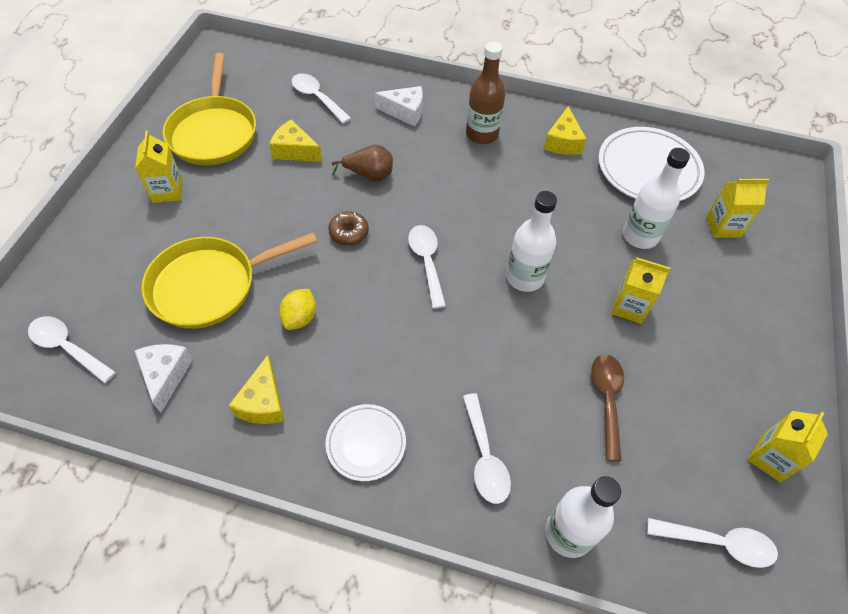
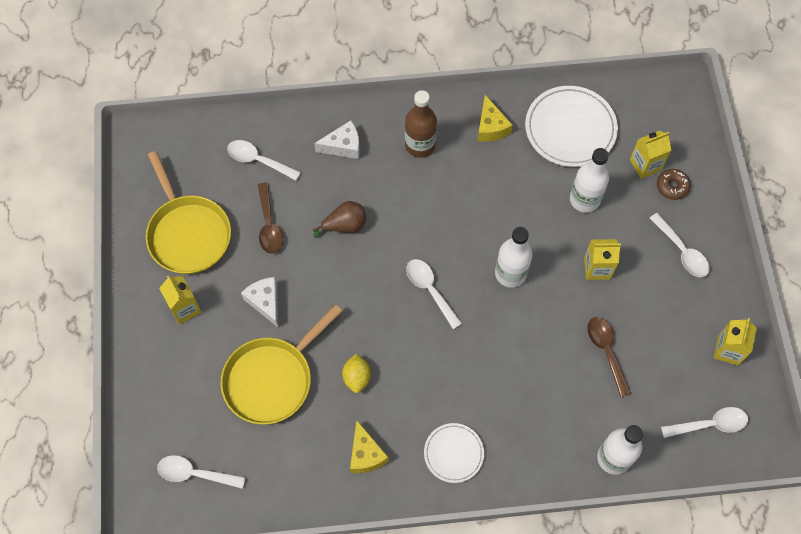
camera: 20 degrees left, 10 degrees up
(165, 376) = (283, 464): white cheese -> white cheese (265, 302)
(295, 151) = (269, 225): yellow cheese -> brown spoon
(349, 233) = (356, 288): brown donut -> brown donut (672, 186)
(485, 457) = (539, 429): white spoon -> white spoon (682, 251)

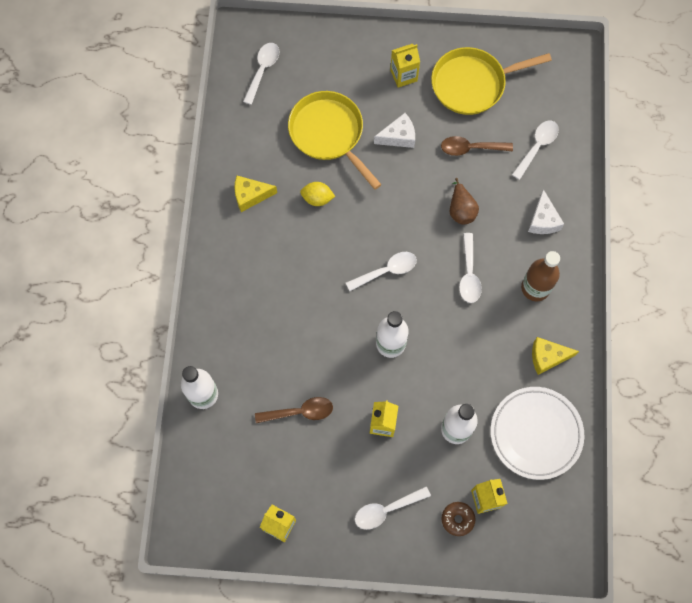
camera: 100 degrees right, 5 degrees up
(453, 453) = (236, 264): white plate -> none
(710, 424) = (214, 488): white spoon -> white spoon (469, 274)

